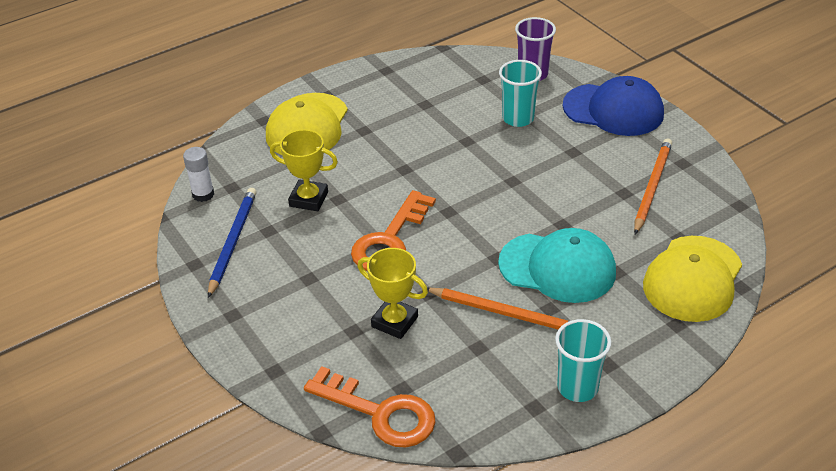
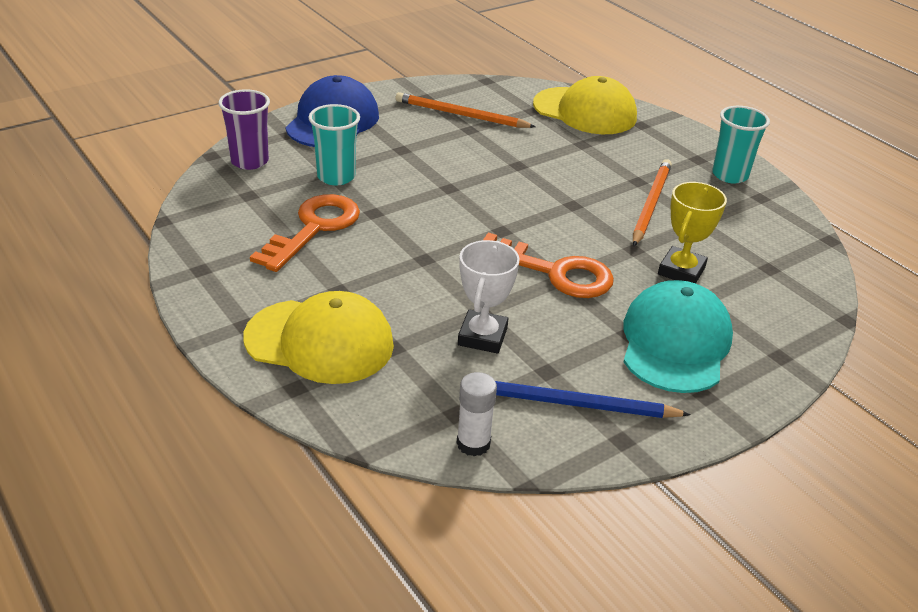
camera: 95 degrees left, 5 degrees down
(308, 199) = (482, 336): yellow trophy -> white trophy
(380, 413) = (805, 282): orange key -> orange key (314, 228)
(557, 268) = (582, 172): turquoise cap -> turquoise cap (675, 343)

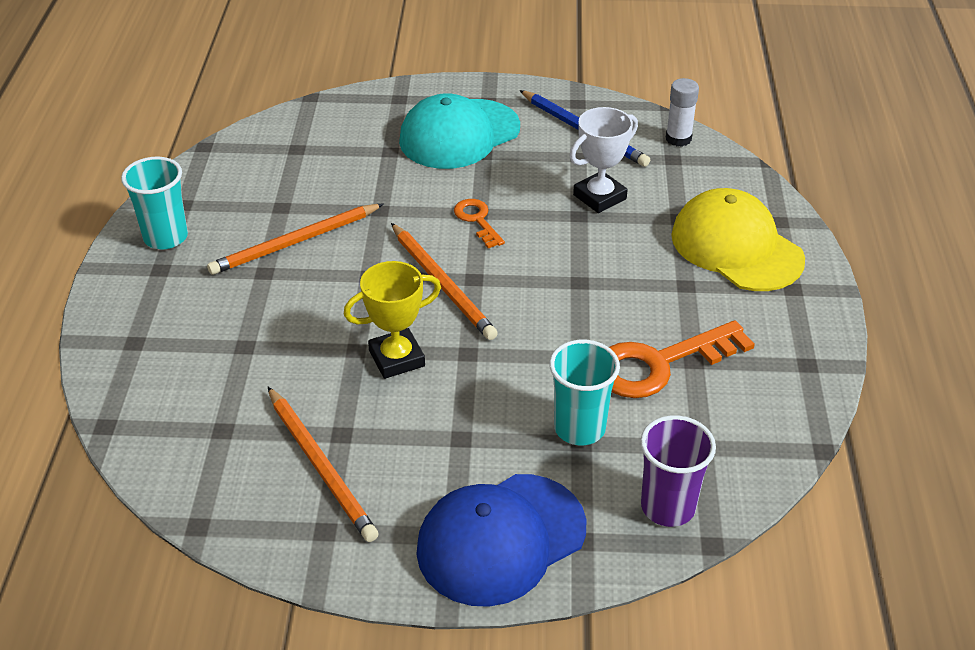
camera: 140 degrees left, 5 degrees up
(518, 218) = (442, 284): none -> orange pencil
(554, 272) = (477, 220): orange key -> orange key, size x0.53
(585, 111) = (162, 396): yellow cap -> none
(681, 271) = (370, 176): yellow trophy -> yellow trophy (396, 358)

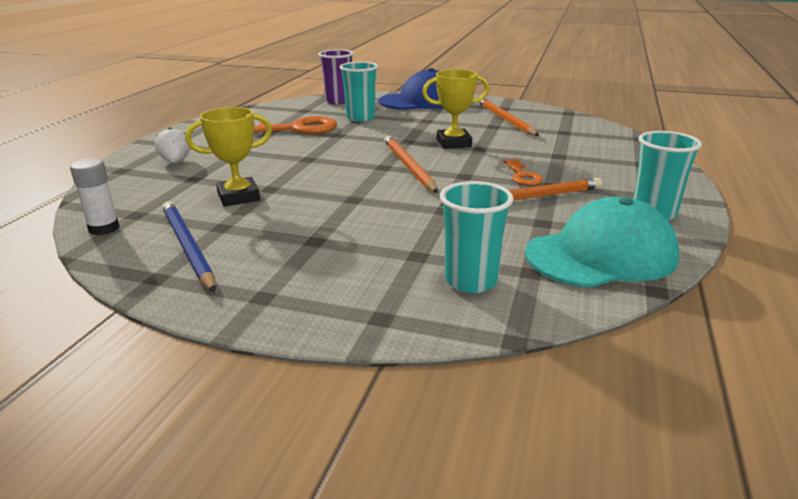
camera: 165 degrees left, 15 degrees down
(342, 134) = (471, 281): none -> turquoise cup
(459, 134) = (328, 262): turquoise cap -> turquoise cap (601, 255)
(477, 220) = (358, 194): orange key -> orange key (522, 176)
(599, 197) = (238, 197): white trophy -> yellow trophy
(736, 247) = (176, 162): yellow cap -> white strawberry

